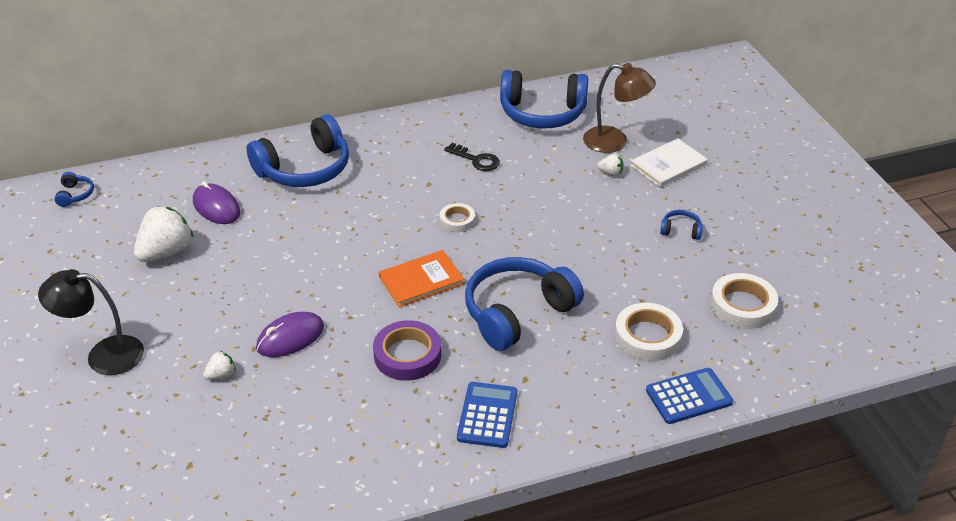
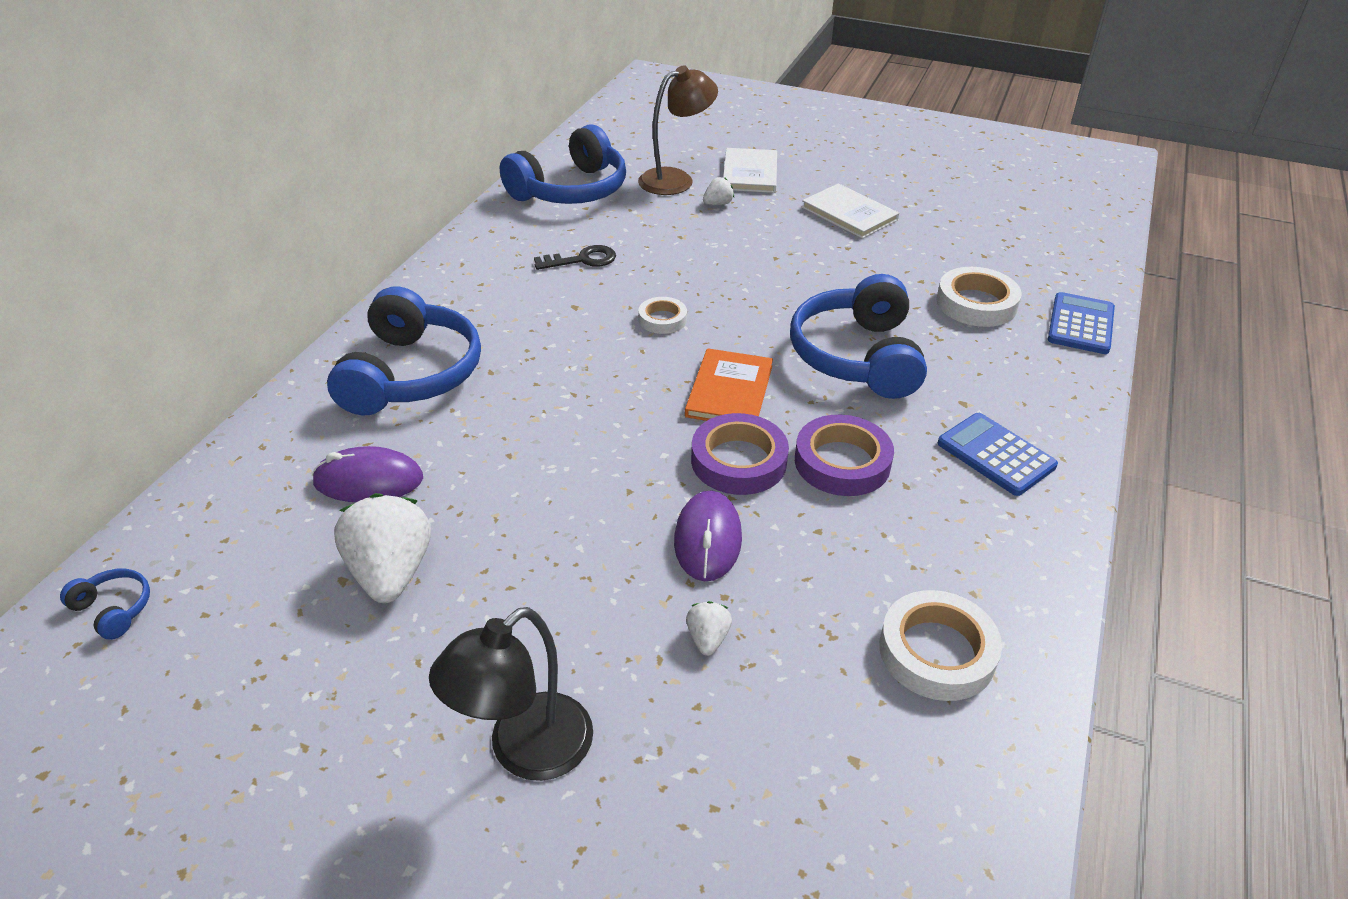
camera: 50 degrees left, 0 degrees up
(364, 316) = (738, 461): none -> purple tape
(681, 230) = (849, 214): blue headphones -> white book
(742, 305) = (987, 238): white tape -> white tape (937, 652)

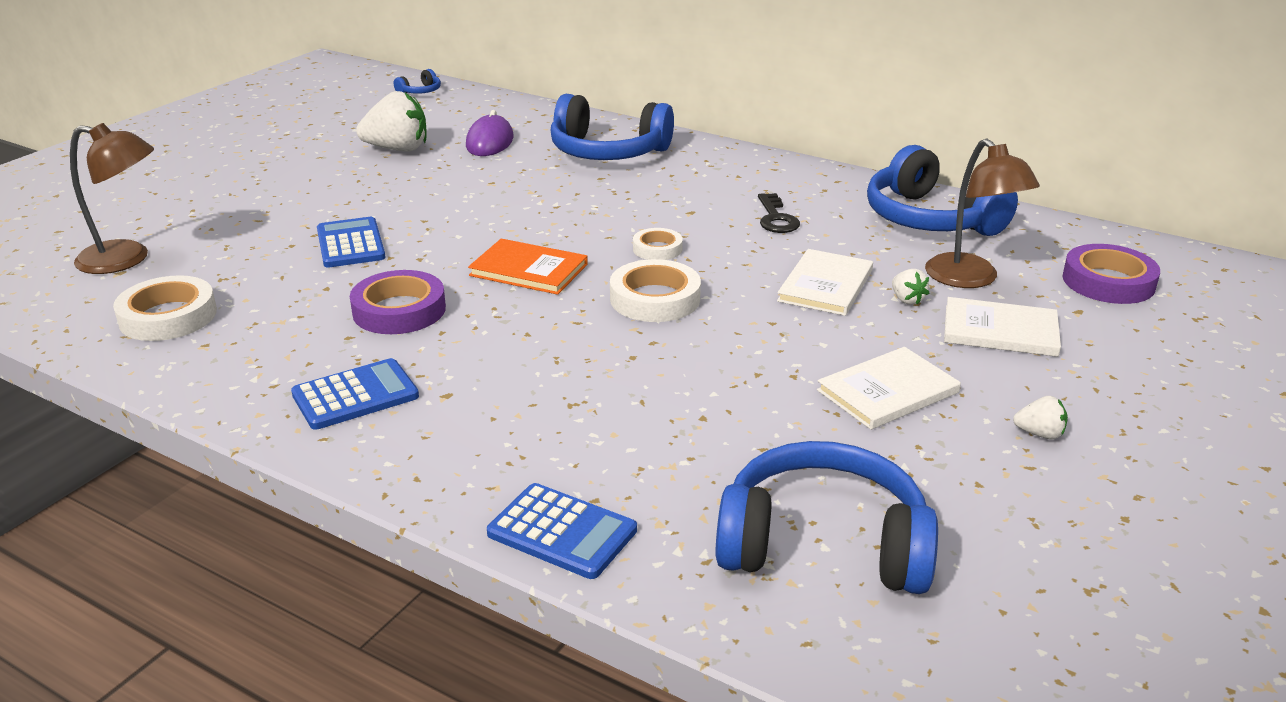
camera: 100 degrees right, 10 degrees down
(525, 751) = (229, 181): black lamp -> none
(706, 236) = (825, 285): none -> white book
(707, 639) = (259, 236): white strawberry -> white strawberry (1039, 434)
(708, 539) = (350, 244): purple mouse -> blue calculator
(738, 461) = (431, 264): purple tape -> purple tape (1108, 282)
(818, 770) = (126, 259): none -> brown lamp
(857, 356) = (555, 344): blue headphones -> blue headphones (823, 545)
(976, 303) = (638, 450): white tape -> white tape (655, 299)

